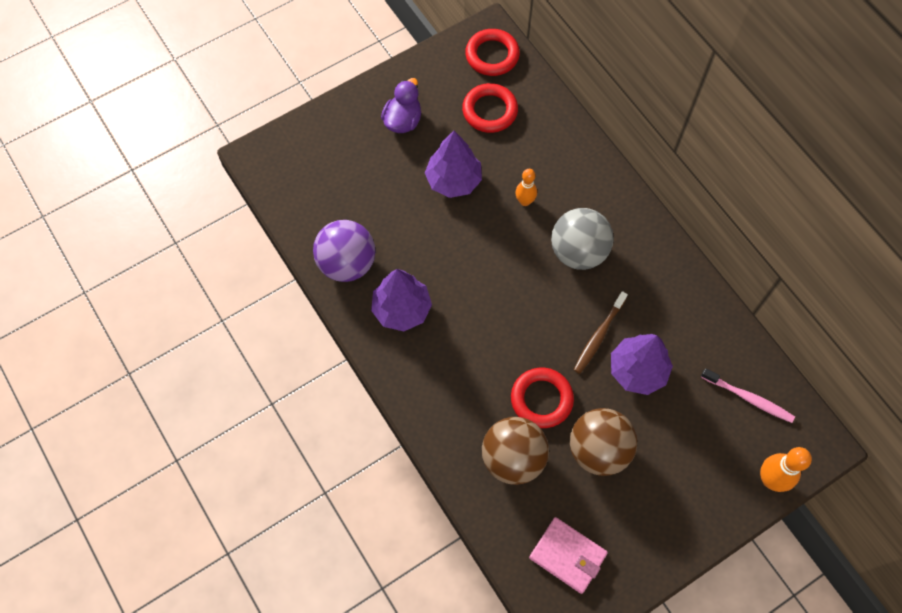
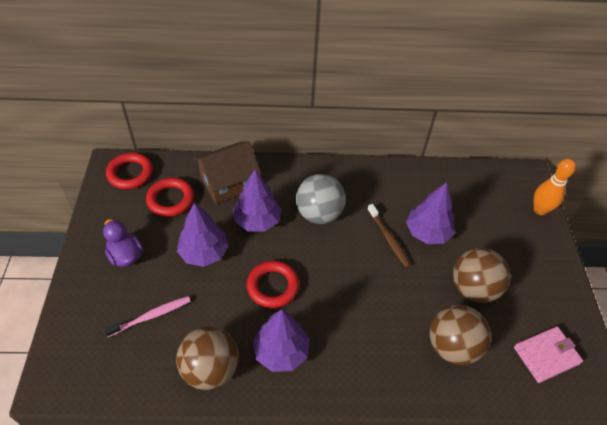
camera: 60 degrees left, 15 degrees down
(347, 263) = (210, 369): purple ball -> brown ball
(525, 201) = (257, 221): orange bowling pin -> purple tree
(541, 399) = (415, 300): red ring -> red ring (273, 286)
(550, 146) = (229, 183): none -> brown house
(748, 398) = (479, 189): pink toothbrush -> pink toothbrush (151, 316)

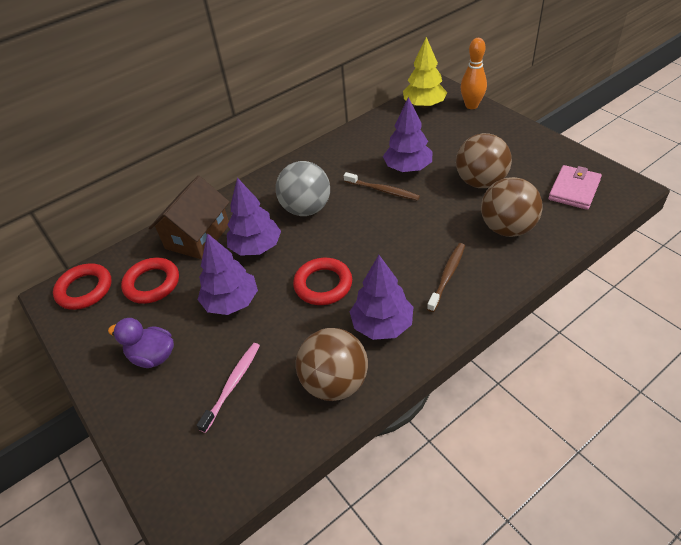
camera: 30 degrees left, 5 degrees down
(364, 350) = (447, 276): none -> brown toothbrush
(499, 182) = (424, 105): none -> yellow tree

